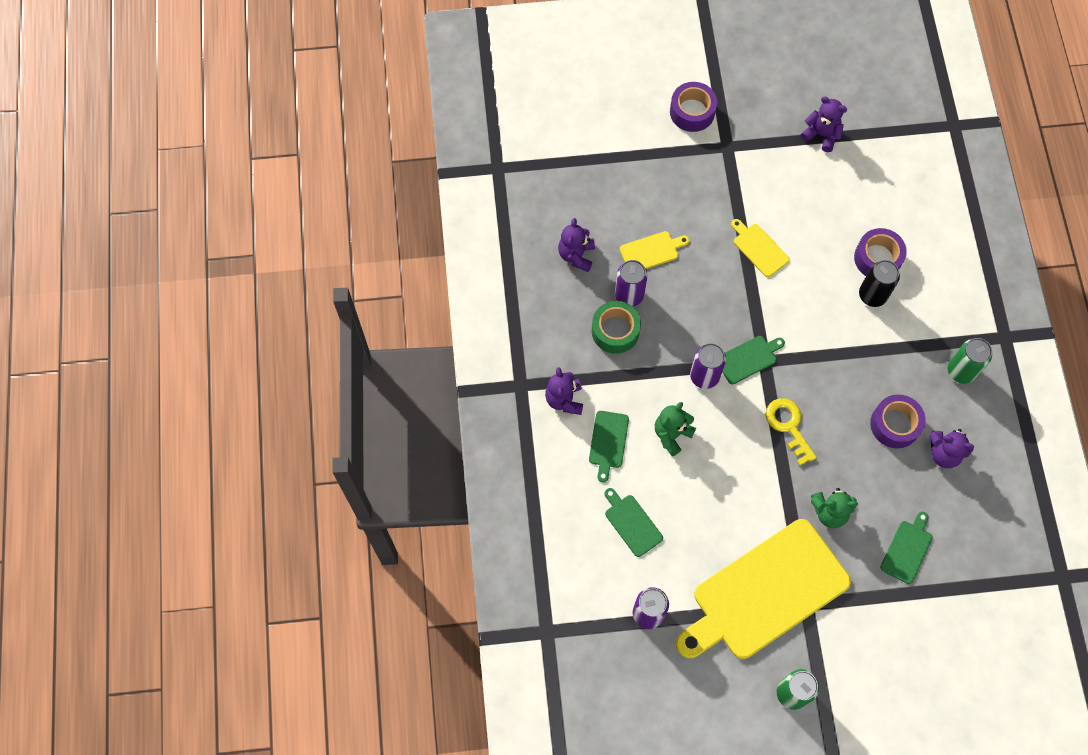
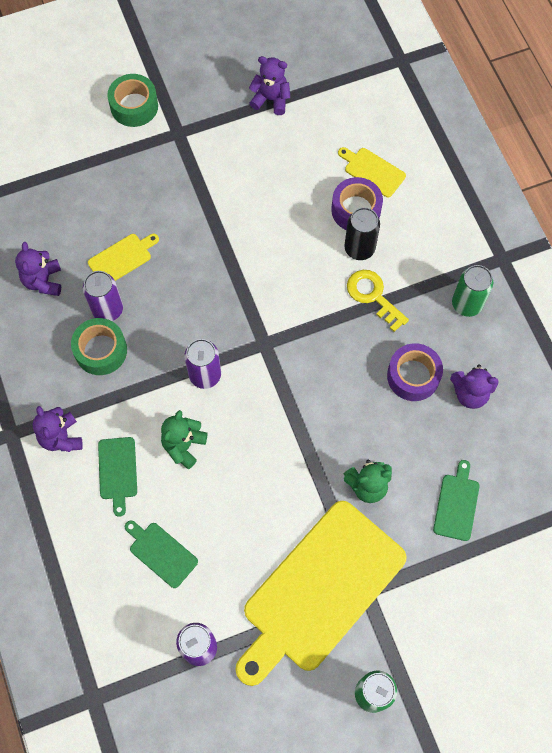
camera: 15 degrees left, 0 degrees up
(692, 112) = (134, 106): purple tape -> green tape
(748, 359) = (247, 345): green cutting board -> none
(759, 248) = (233, 228): yellow cutting board -> yellow cutting board (372, 171)
(788, 426) = (304, 405): yellow key -> yellow key (373, 296)

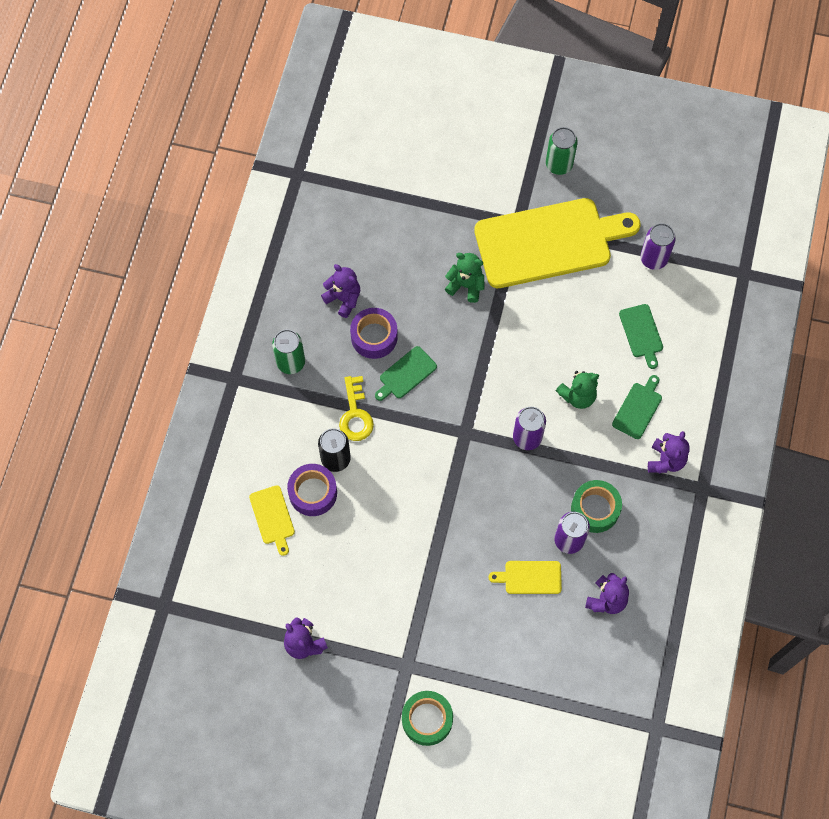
camera: 145 degrees left, 0 degrees up
(457, 504) = (414, 235): green cutting board -> green cutting board (406, 374)

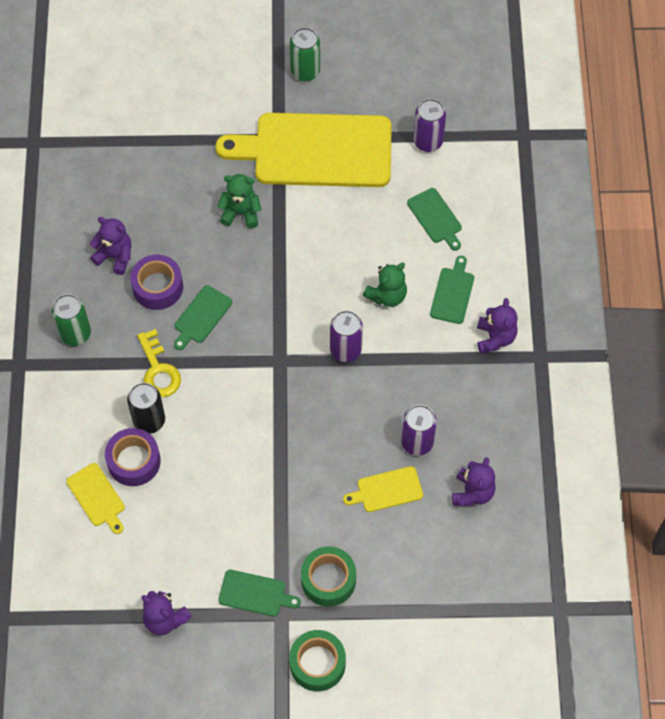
camera: 15 degrees left, 5 degrees down
(388, 642) = (255, 594): none -> green cutting board
(549, 242) = (316, 150): yellow cutting board -> yellow cutting board turned 150 degrees counterclockwise
(595, 509) = (435, 404): green tape -> green tape (328, 580)

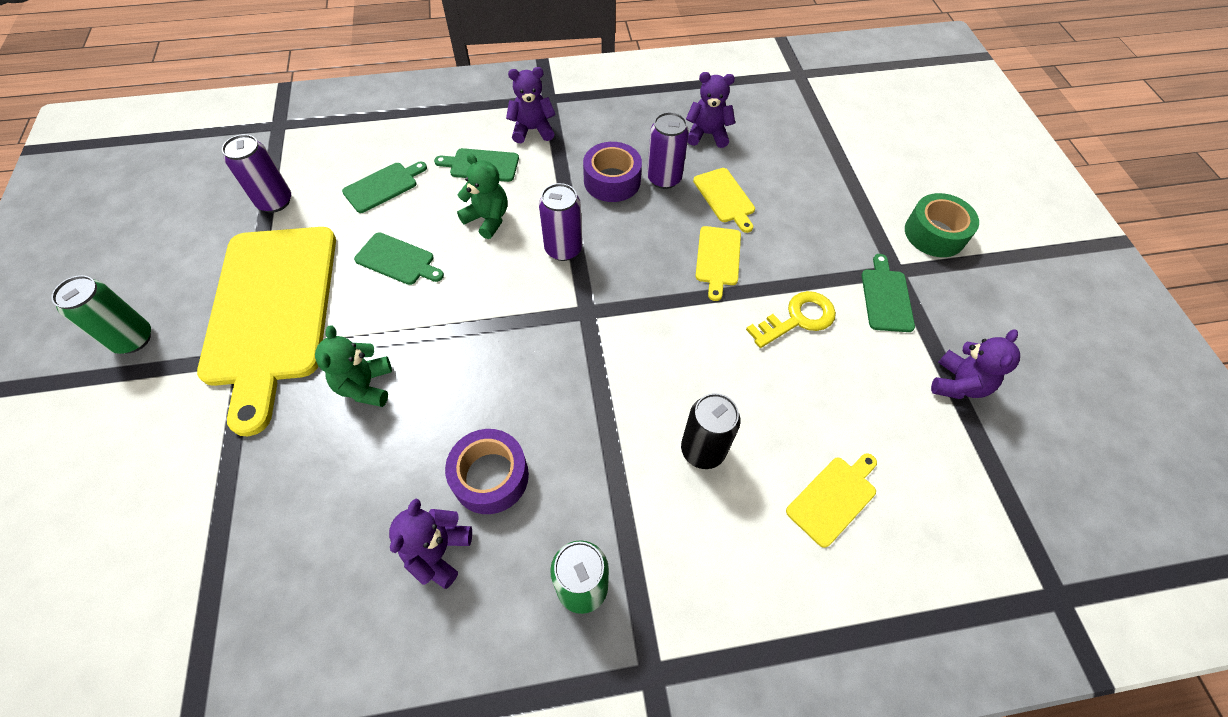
camera: 100 degrees left, 5 degrees down
(134, 461) = (767, 459): purple tape -> purple tape (612, 181)
(158, 370) = (624, 451): yellow key -> yellow key (797, 319)
(201, 316) = (534, 410): green cutting board -> green cutting board (397, 260)
(317, 468) = (717, 259): none -> yellow cutting board
(328, 580) = (842, 234): green tape -> none

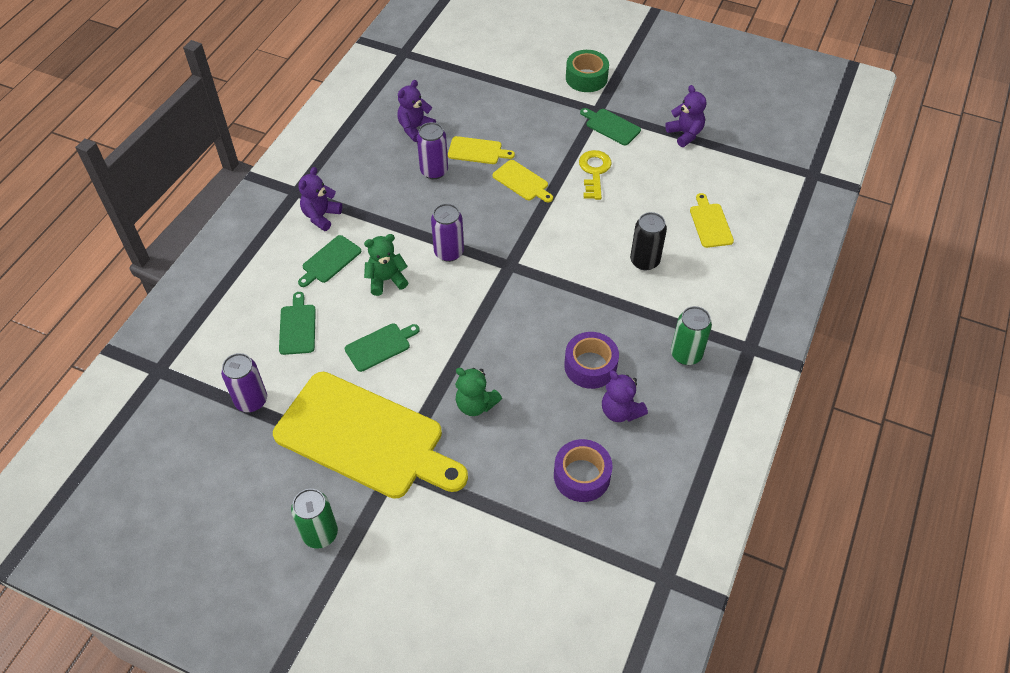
camera: 55 degrees left, 5 degrees down
(612, 181) = (411, 198): purple tape -> purple tape (581, 476)

